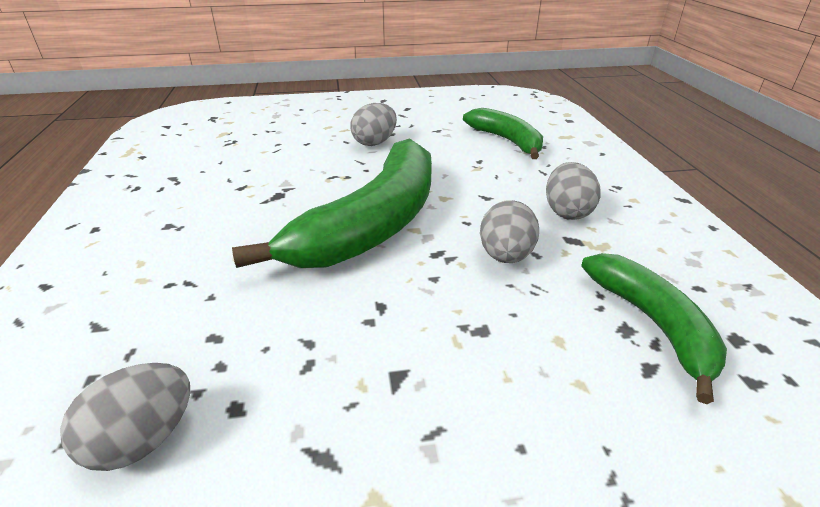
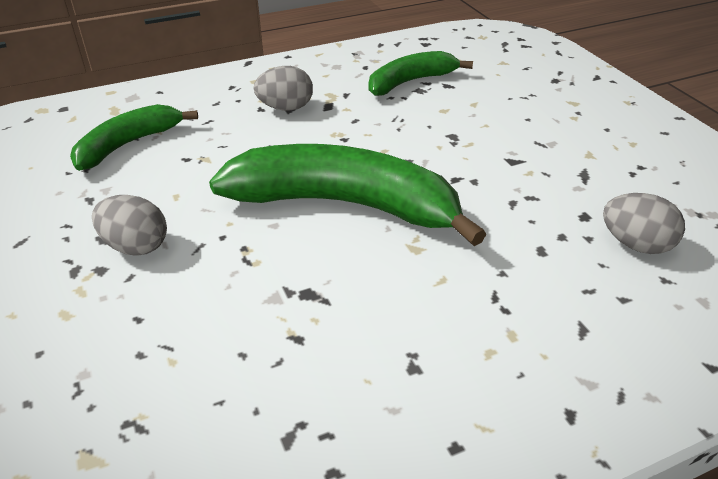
camera: 105 degrees left, 5 degrees up
(505, 256) = (365, 132): grey egg -> none

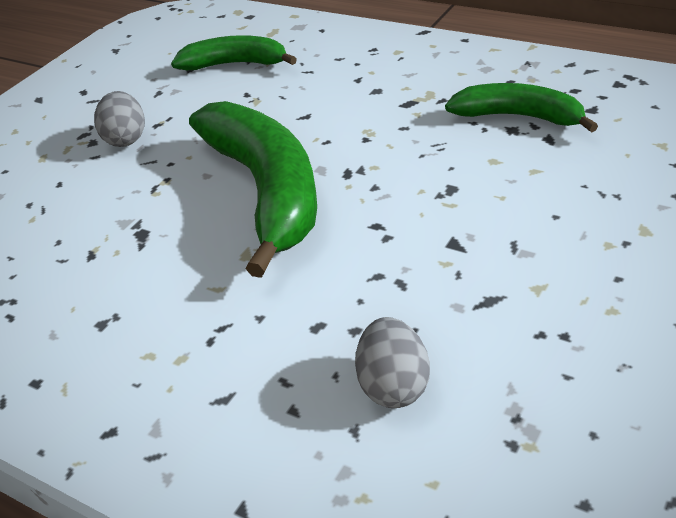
camera: 60 degrees right, 0 degrees up
(285, 108) = (374, 88): grey egg -> none

